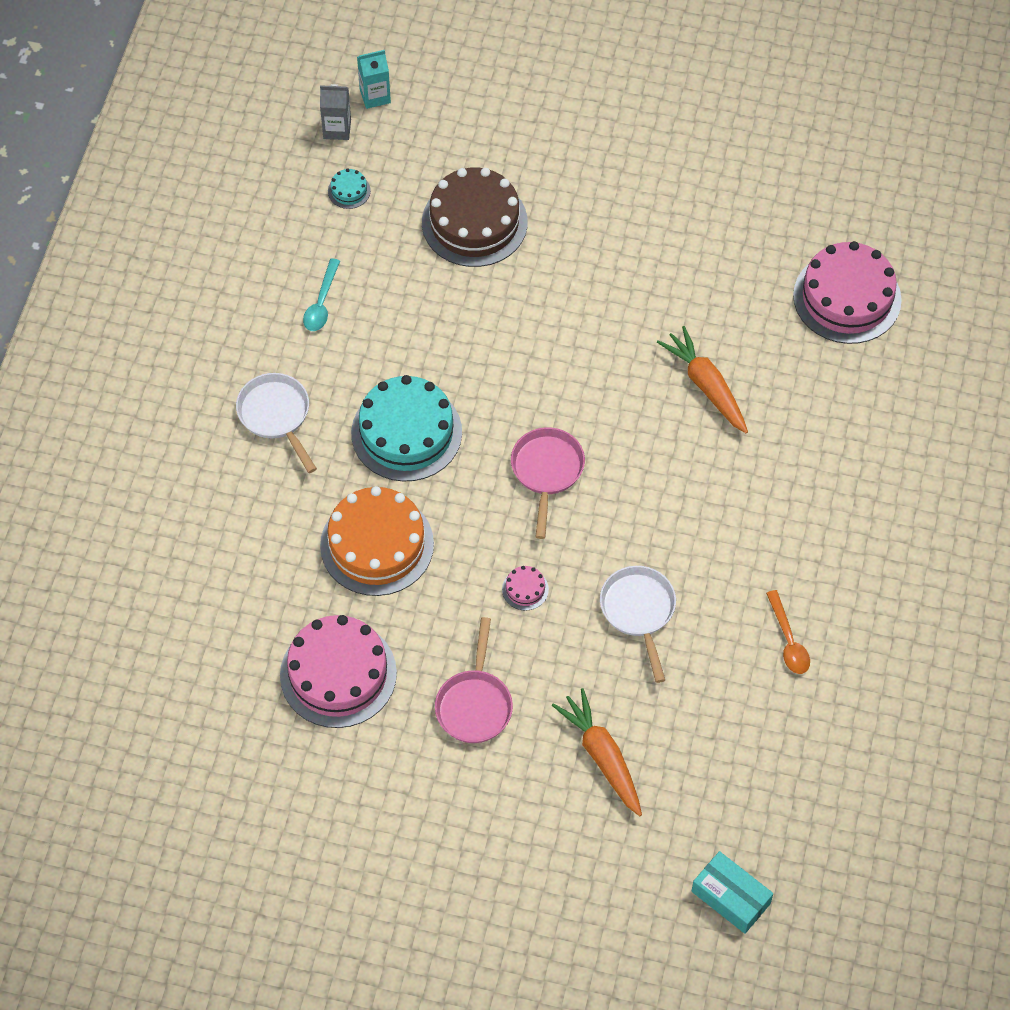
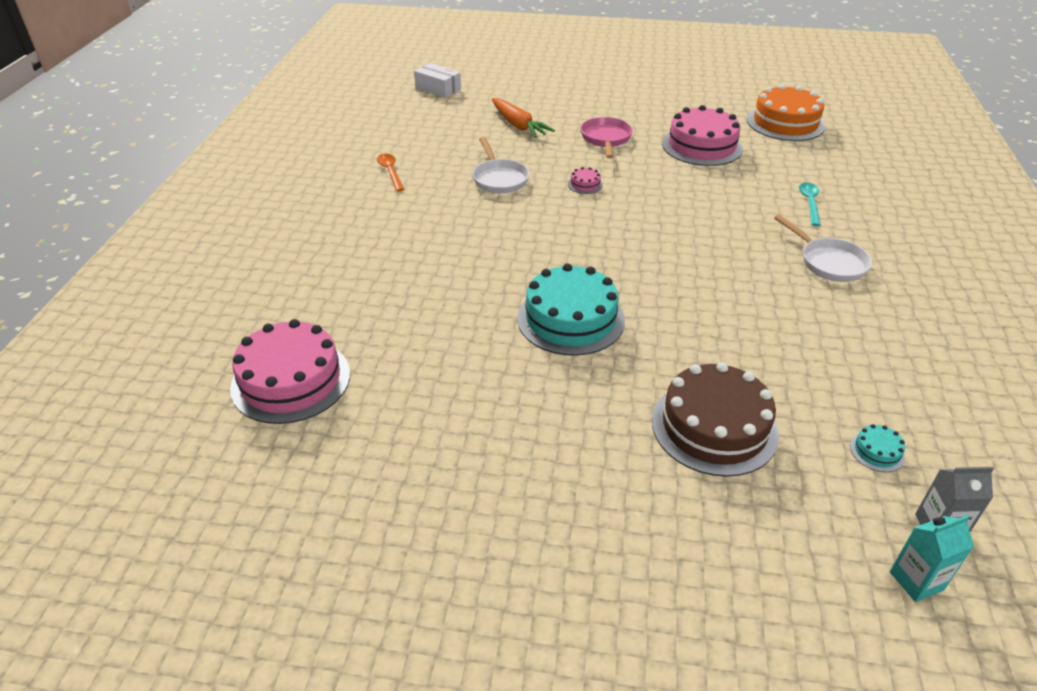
camera: 175 degrees right, 20 degrees down
(321, 303) = (840, 343): turquoise spoon -> turquoise spoon (809, 203)
(377, 544) = (704, 199): orange cake -> orange cake (785, 123)
(406, 432) = (710, 258): turquoise cake -> turquoise cake (570, 319)
(547, 472) = (583, 242): pink pan -> none
(706, 385) = (446, 303): orange carrot -> none
(731, 897) = (438, 88): turquoise box -> white box

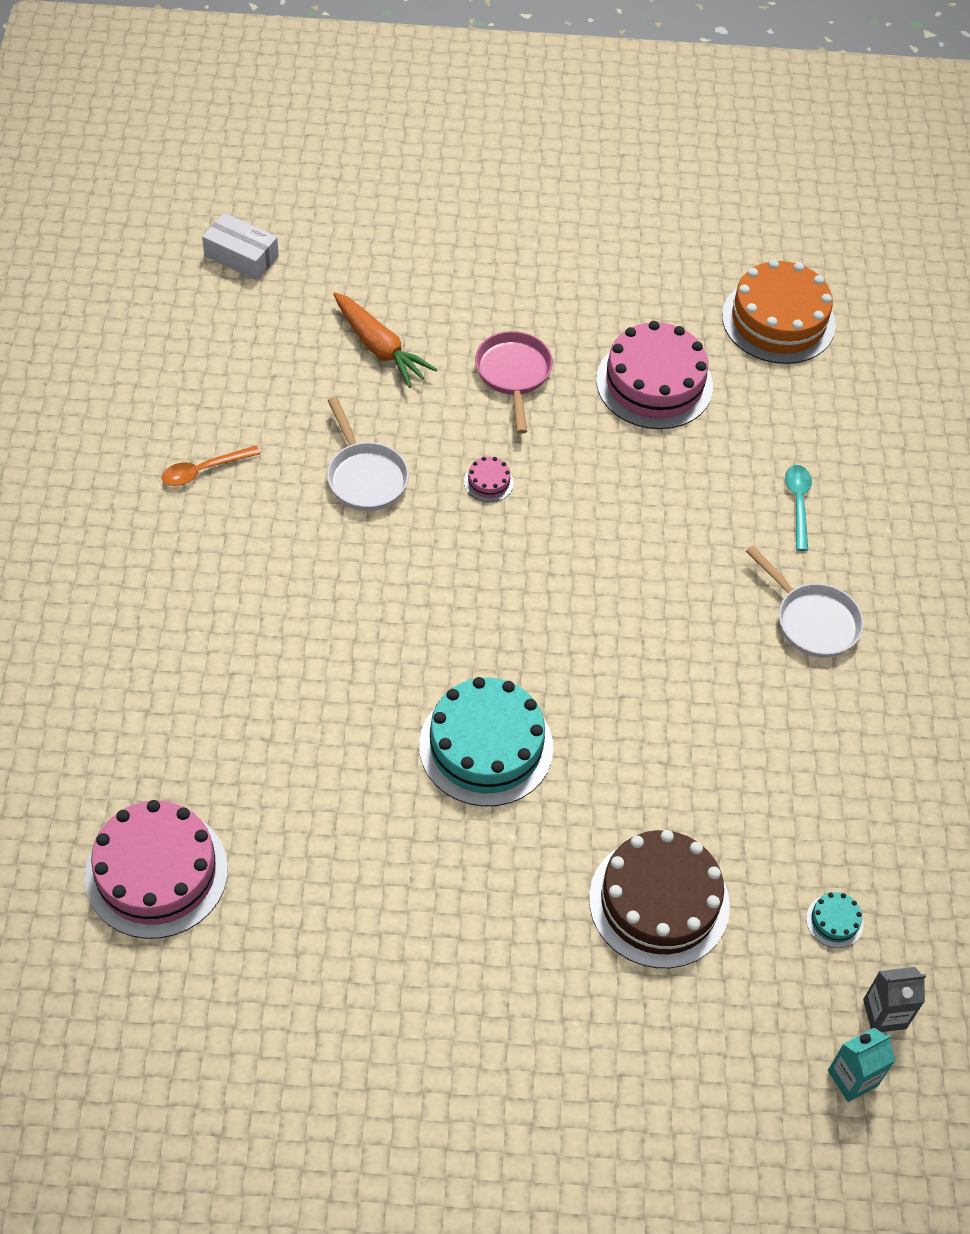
camera: 10 degrees left, 15 degrees up
(390, 172) = (204, 470): orange spoon -> orange spoon turned 90 degrees counterclockwise

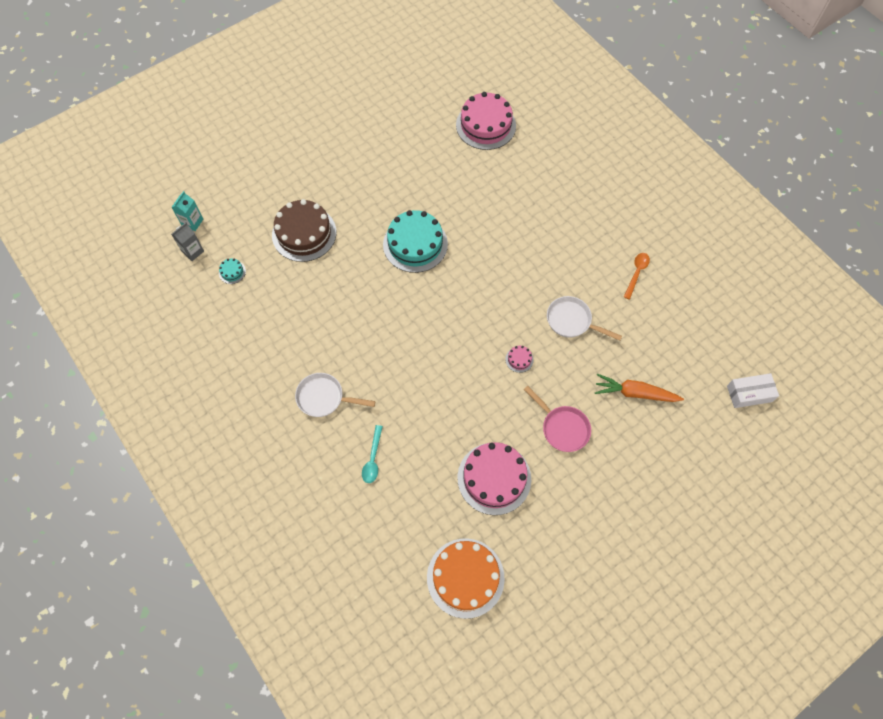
camera: 145 degrees right, 10 degrees up
(798, 503) = (373, 459): turquoise spoon -> turquoise spoon turned 45 degrees clockwise

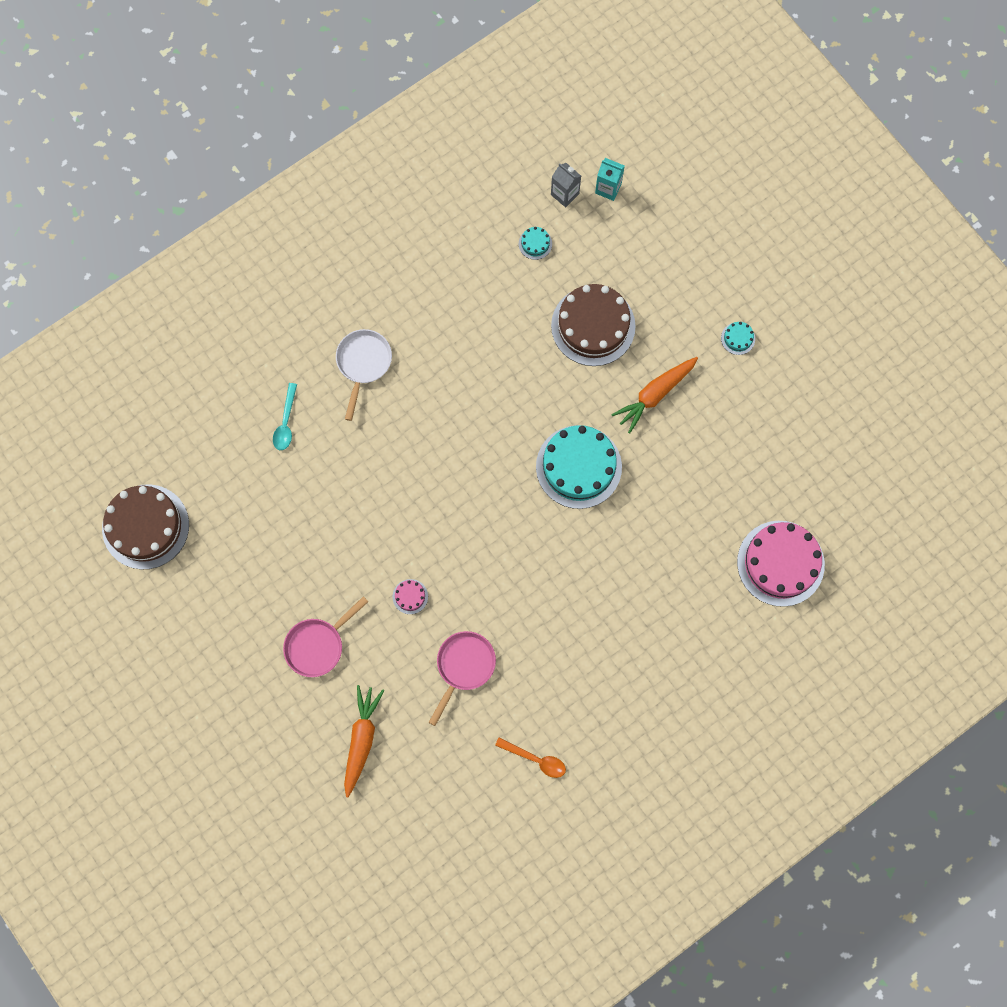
camera: 90 degrees right, 10 degrees up
(321, 144) = (738, 338): none -> turquoise cake
(361, 195) = (654, 395): none -> orange carrot
(373, 459) = (286, 422): turquoise spoon -> turquoise spoon turned 90 degrees counterclockwise
(465, 577) = (145, 526): orange cake -> brown cake
(494, 478) = (258, 561): pink cake -> none
(572, 321) = (463, 666): white pan -> pink pan
(749, 393) = (357, 889): white box -> none

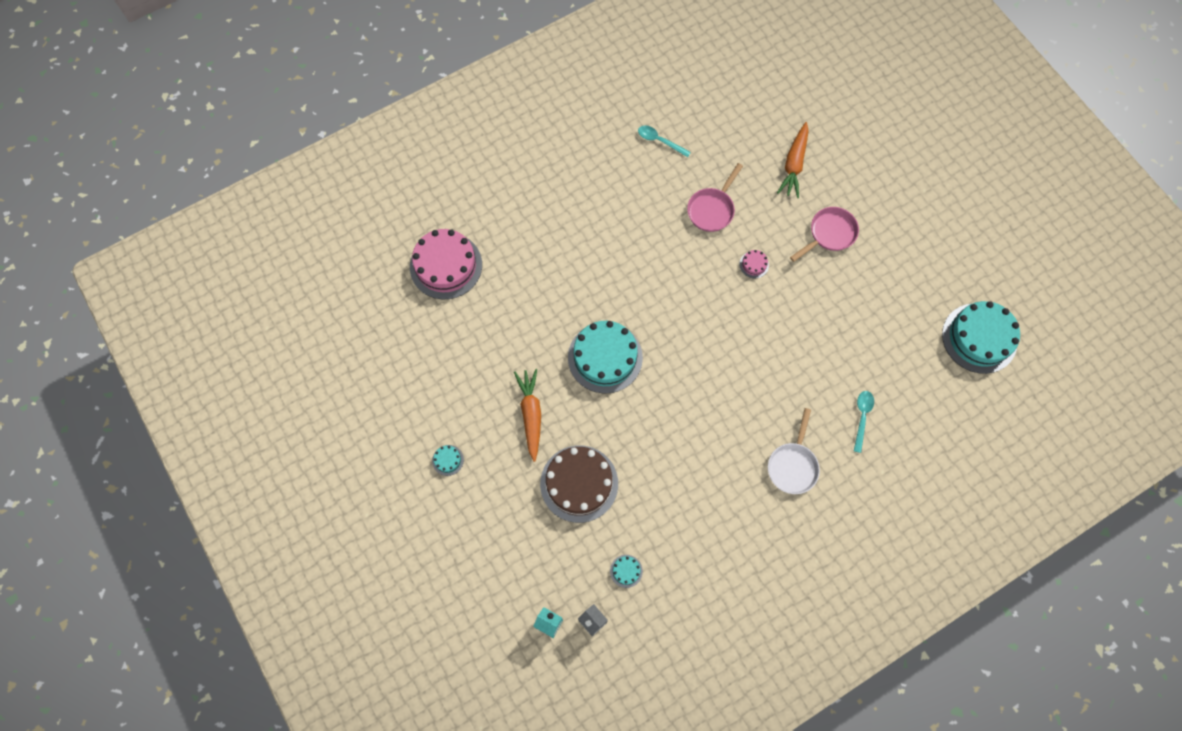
camera: 175 degrees left, 5 degrees down
(145, 526) = (979, 338): brown cake -> turquoise cake
(535, 759) = (659, 141): orange spoon -> turquoise spoon
(654, 395) = (531, 414): orange carrot -> orange carrot turned 60 degrees counterclockwise

